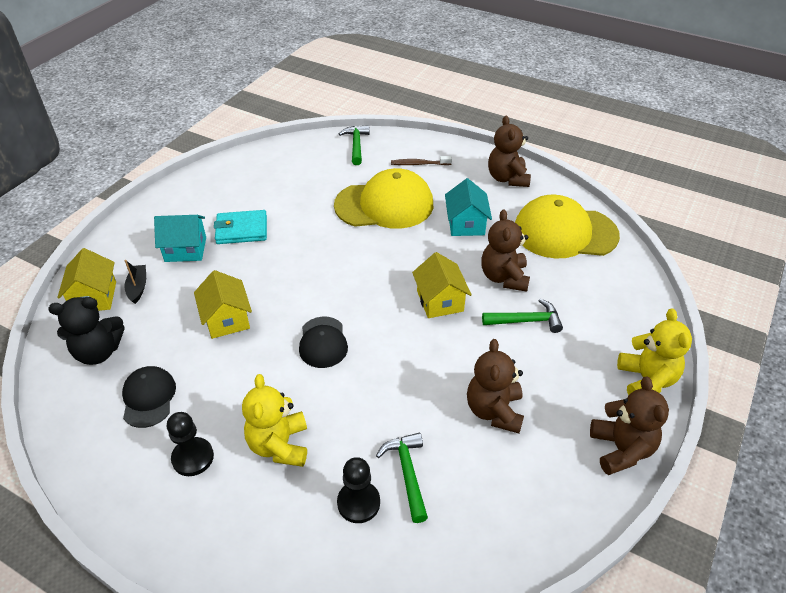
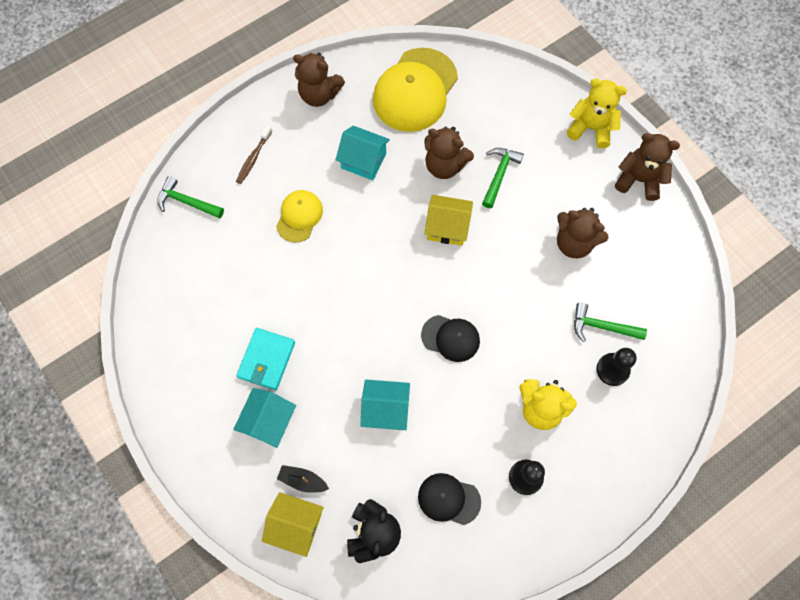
camera: 65 degrees left, 25 degrees up
(227, 319) = (385, 409): yellow house -> turquoise house
(384, 205) = (299, 216): yellow cap -> yellow cap, size x0.54

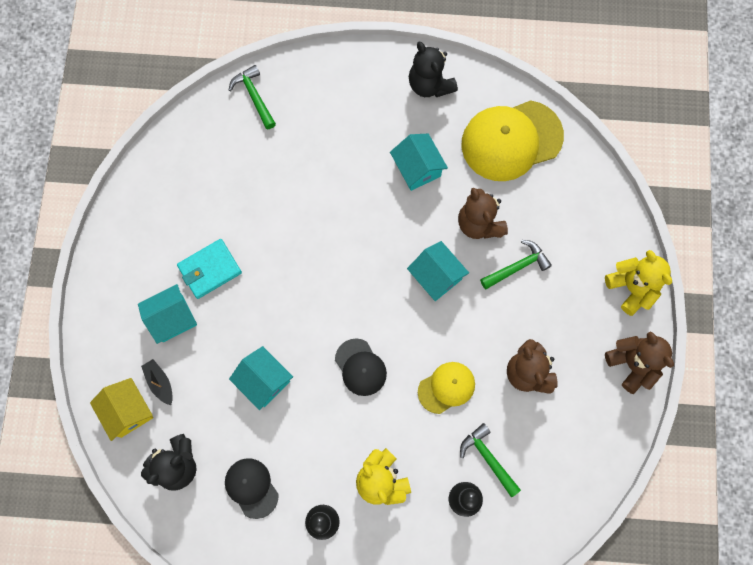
camera: 40 degrees right, 5 degrees up
(253, 158) = (333, 99): brown toothbrush -> none
(299, 216) = (328, 175): yellow cap -> yellow cap (446, 387)
(319, 94) = (430, 85): brown teddy bear -> black teddy bear
(447, 227) = (436, 276): yellow house -> turquoise house

